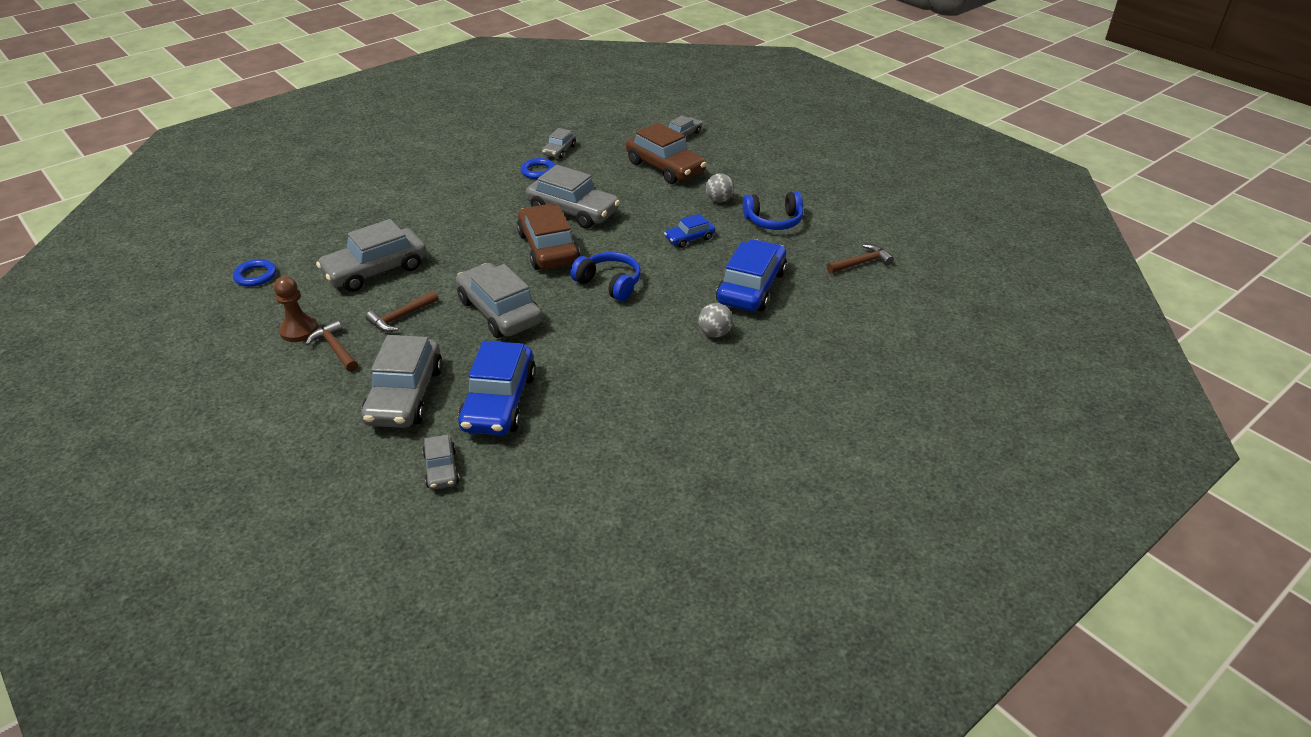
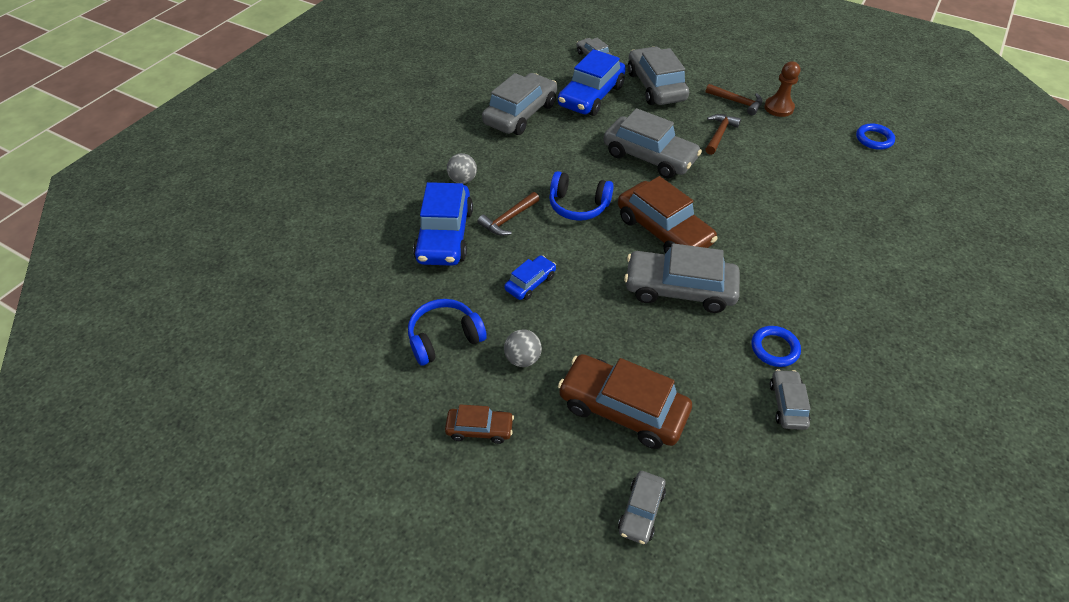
camera: 160 degrees right, 10 degrees up
(376, 270) = (788, 168): grey car -> grey car (520, 114)
(499, 402) = (591, 96): blue car -> blue car turned 135 degrees counterclockwise
(763, 177) = (480, 429): none -> brown car
(861, 263) = (336, 296): brown hammer -> brown hammer (508, 219)

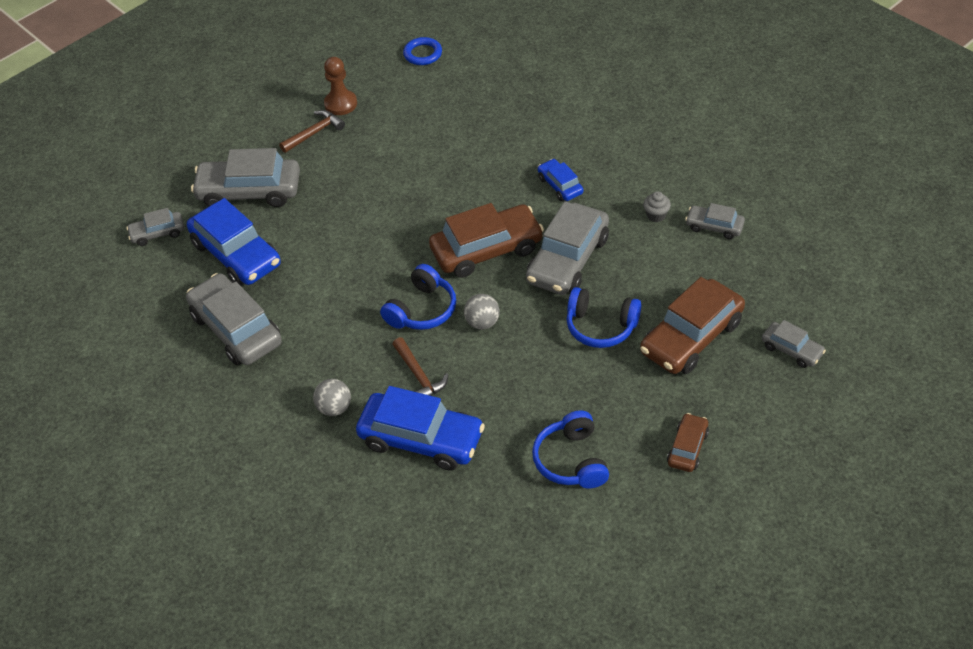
camera: 70 degrees left, 0 degrees up
(523, 358) = (616, 399): grey ball -> grey ball (482, 322)
(530, 283) = (520, 374): blue car -> blue car (560, 185)
(607, 330) = (601, 326): none -> blue headphones
(649, 156) = (370, 230): grey car -> none
(719, 134) = (361, 164): brown hammer -> none
(774, 348) = (656, 215): blue ring -> grey cupcake

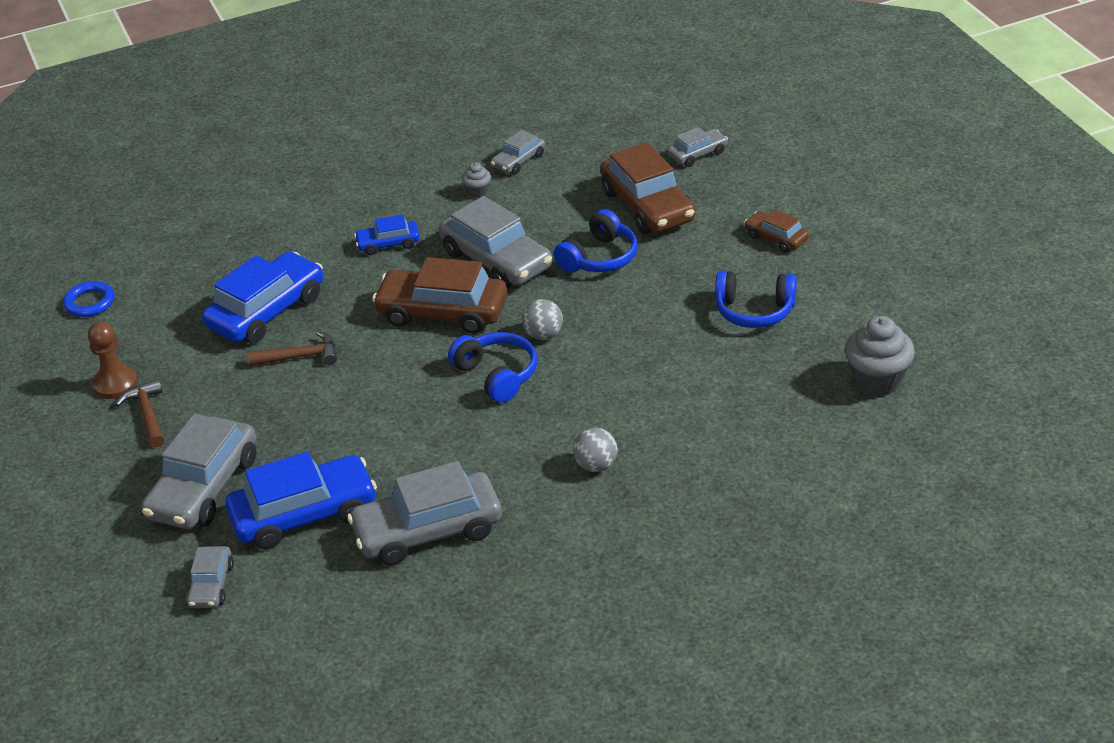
camera: 70 degrees left, 10 degrees down
(419, 375) = (588, 394): brown hammer -> brown hammer (300, 357)
(421, 439) = (674, 407): blue car -> blue car (267, 311)
(486, 250) = (443, 312): brown car -> brown car turned 75 degrees counterclockwise
(506, 582) = (877, 381): none -> grey cupcake

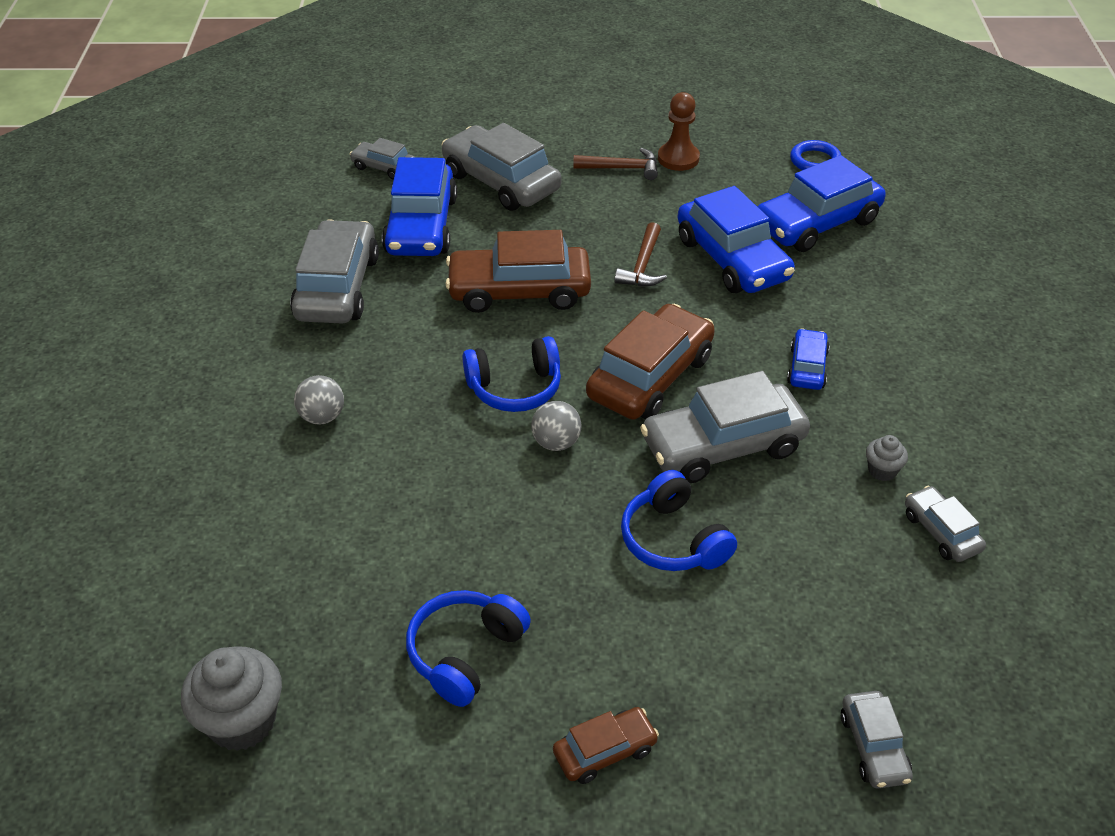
camera: 110 degrees right, 5 degrees up
(192, 280) = (816, 223): none -> blue car
(648, 206) = (763, 632): brown car -> brown car (519, 291)

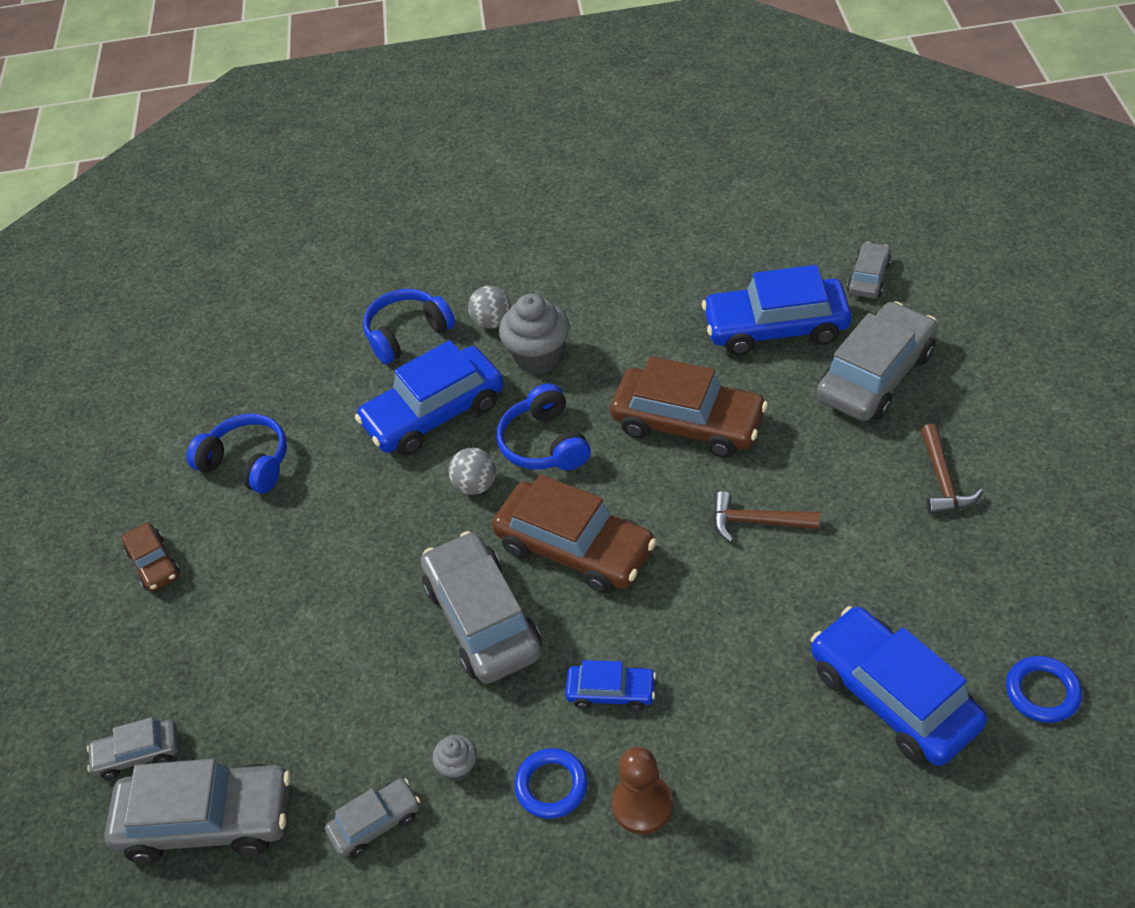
camera: 90 degrees right, 5 degrees up
(242, 721) = (199, 354): grey cupcake -> grey cupcake (538, 356)
(337, 287) = (663, 290): grey car -> grey car (207, 820)
(519, 291) = (688, 423): brown car -> brown car turned 120 degrees clockwise
(673, 539) = (362, 588): blue headphones -> blue headphones (407, 334)
(678, 158) = (987, 535): brown pawn -> brown pawn (642, 805)
(732, 259) = (791, 607): blue car -> blue car (434, 413)
(898, 411) = (551, 786): none -> blue ring

